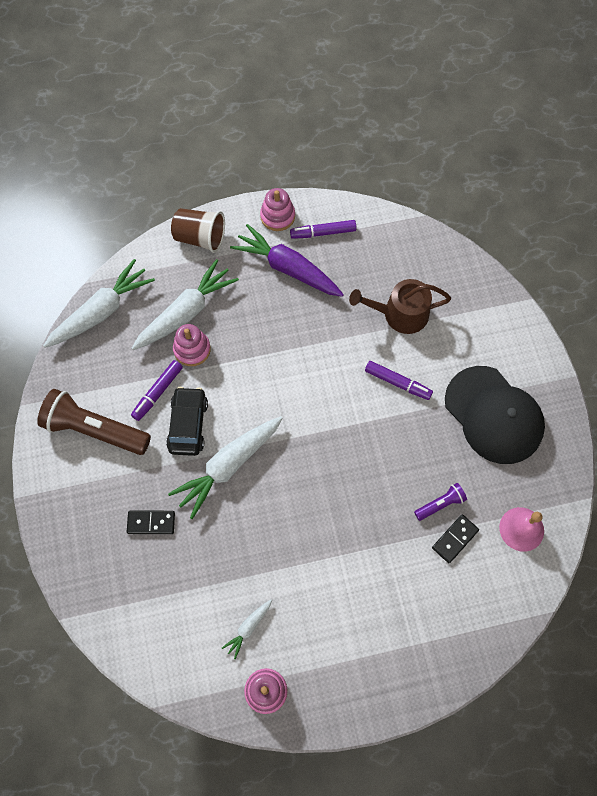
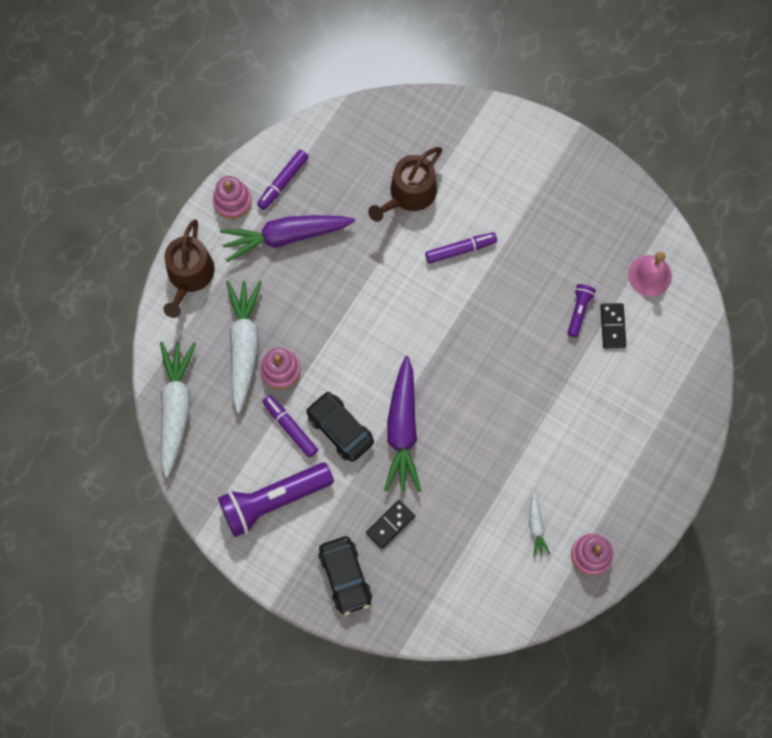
camera: 45 degrees left, 5 degrees up
(84, 527) = (345, 576): none -> black car
(95, 429) = (273, 500): brown flashlight -> purple flashlight
(157, 392) = (290, 427): purple marker -> purple marker turned 150 degrees clockwise
(200, 238) = (189, 276): brown cup -> brown watering can
(229, 466) = (402, 429): white carrot -> purple carrot
(494, 415) = (552, 209): black cap -> none

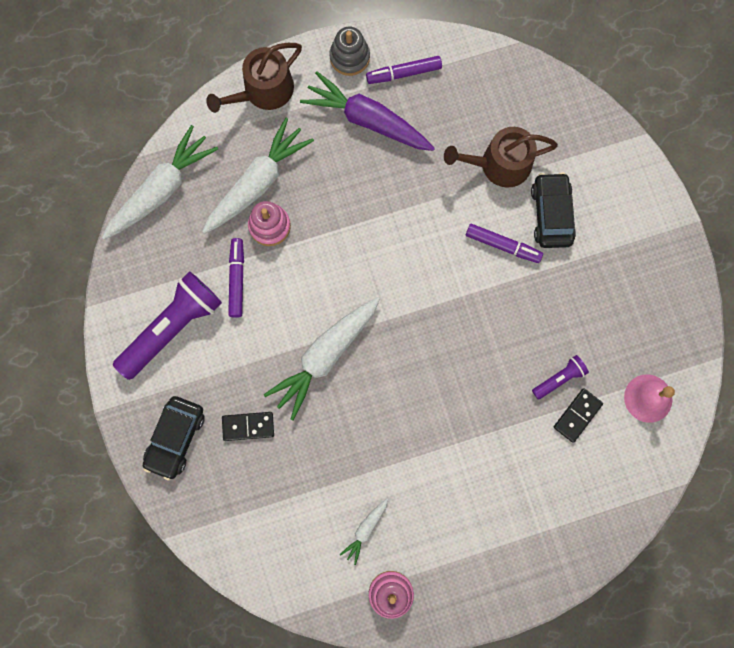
camera: 40 degrees right, 5 degrees up
(232, 201) = (349, 57): pink stacking toy -> grey stacking toy
(273, 500) = (173, 328): purple flashlight -> purple flashlight turned 120 degrees clockwise
(340, 429) = (275, 313): black car -> black car (551, 214)
(402, 429) = (325, 356): purple carrot -> white carrot

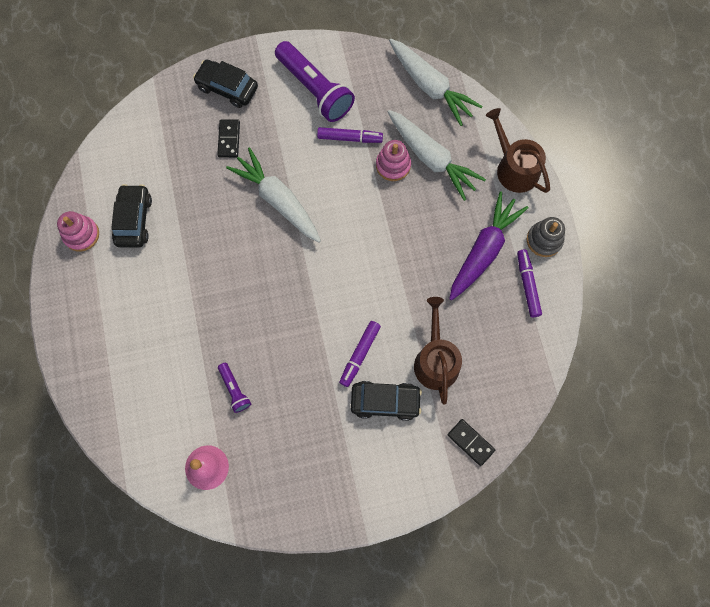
camera: 95 degrees right, 5 degrees down
(365, 530) = (134, 220): white carrot -> black car
(577, 415) = (200, 402): black domino -> black domino (470, 442)

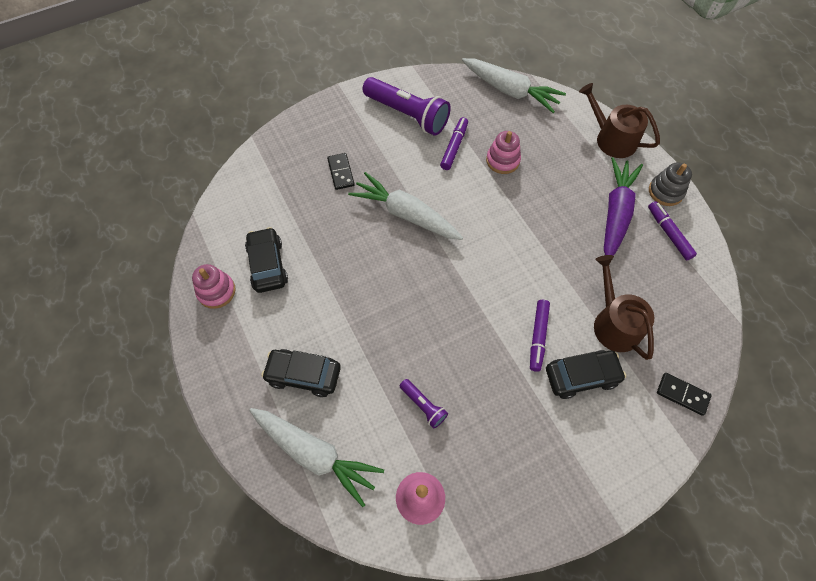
camera: 15 degrees left, 10 degrees down
(227, 88) = (325, 130): black car -> black car (303, 375)
(349, 138) = (454, 147): purple marker -> purple marker turned 60 degrees counterclockwise
(431, 158) = (535, 147): white carrot -> white carrot (315, 453)

